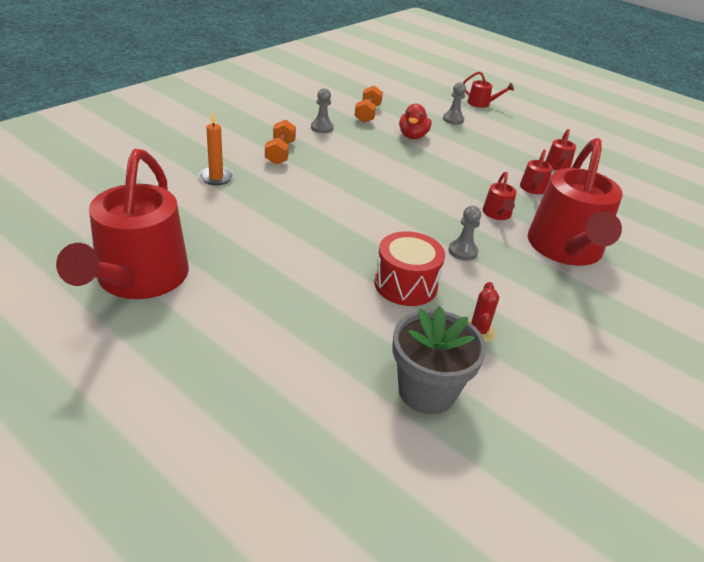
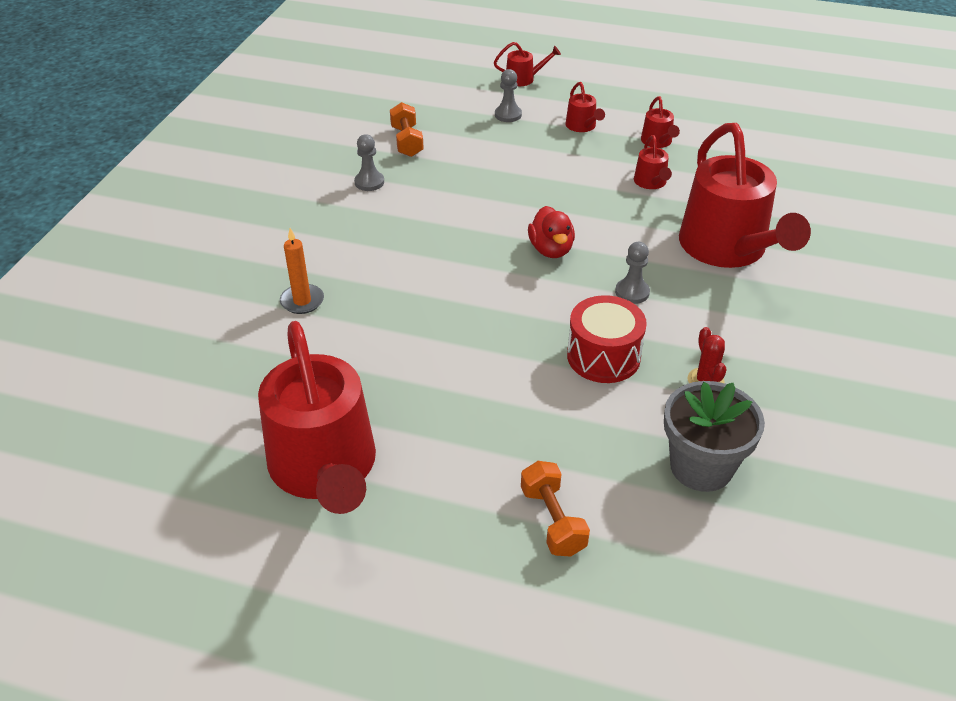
camera: 20 degrees left, 5 degrees up
(280, 153) = (348, 237): orange dumbbell -> orange dumbbell (552, 520)
(413, 136) = (480, 156): red duck -> red duck (551, 249)
(497, 214) = (636, 230): red watering can -> red watering can (582, 126)

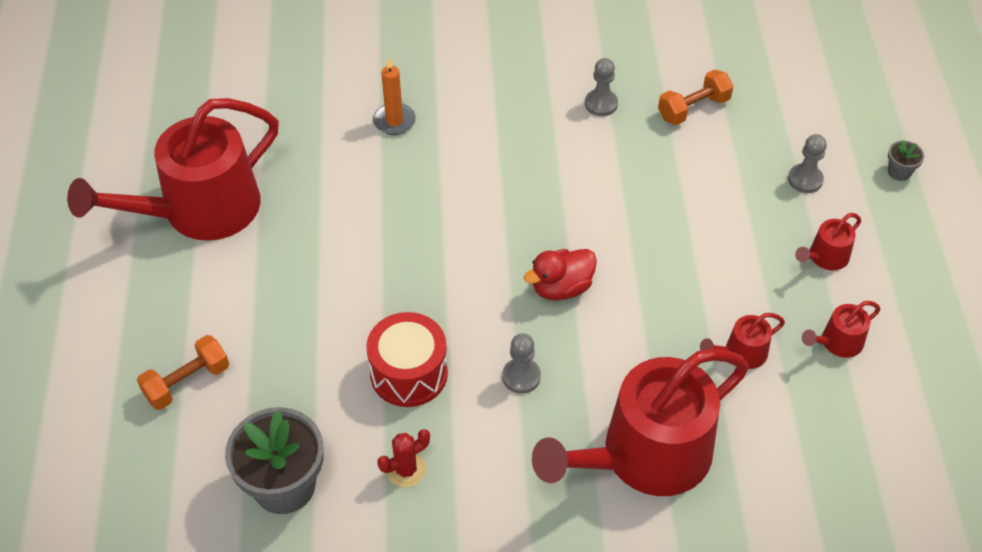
camera: 70 degrees right, 10 degrees up
(523, 79) = (899, 172): red watering can -> grey flower pot

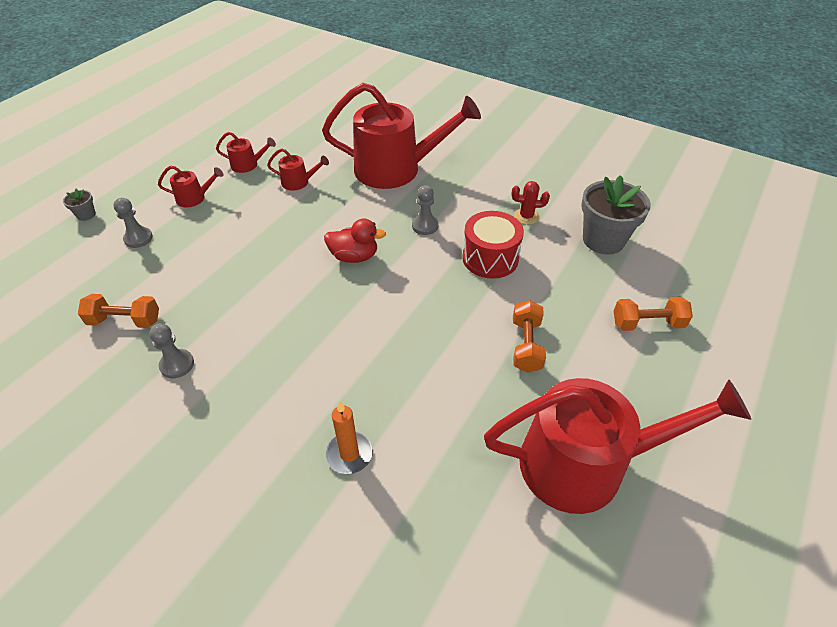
camera: 145 degrees left, 5 degrees down
(305, 286) = (526, 345): none -> orange dumbbell

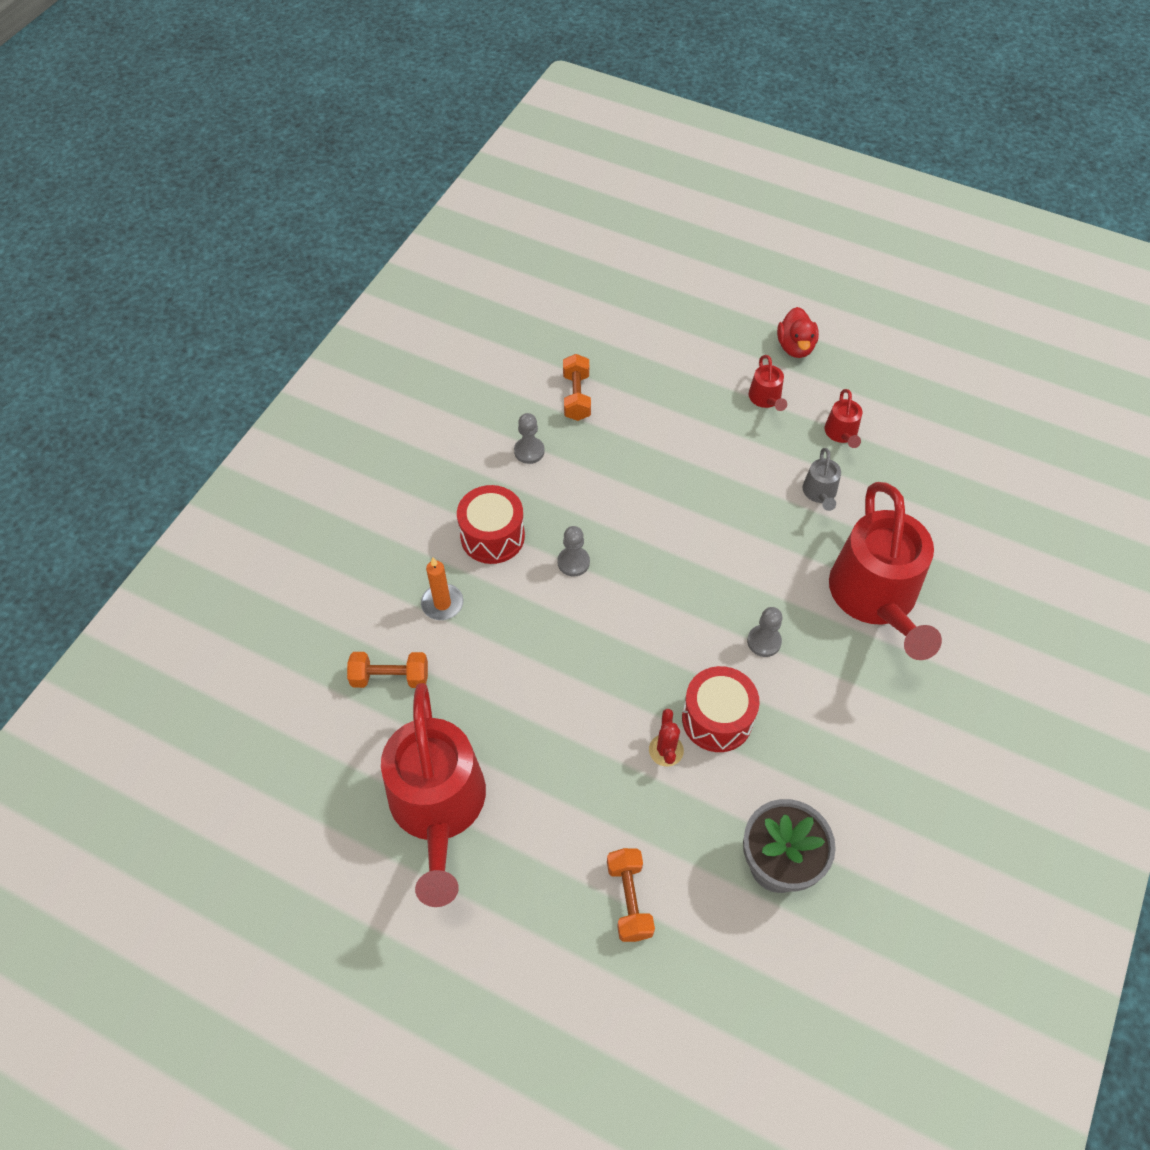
camera: 85 degrees right, 10 degrees up
(86, 215) = (718, 316): grey flower pot -> none
(138, 238) = (690, 370): grey pawn -> grey pawn (573, 562)
(275, 403) = (492, 536): none -> red drum
(298, 182) = (820, 493): red watering can -> grey watering can
(354, 256) = (695, 572): red duck -> red duck (795, 347)
(526, 216) = (808, 764): red cactus -> red cactus (666, 750)
(526, 345) = (581, 757): orange dumbbell -> orange dumbbell (390, 677)

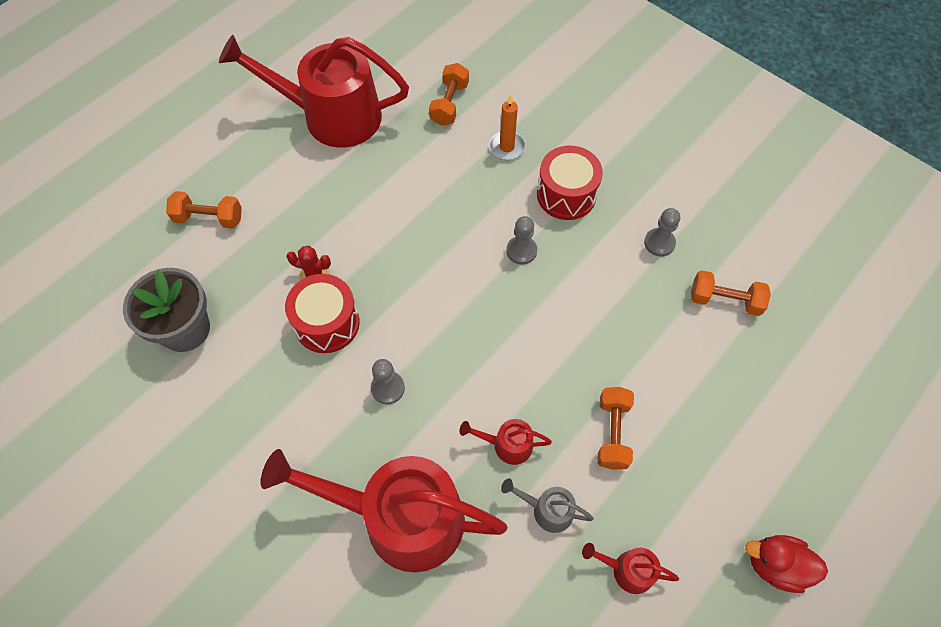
camera: 105 degrees right, 5 degrees up
(734, 459) = (612, 433): none -> orange dumbbell
(766, 399) = (695, 498): red watering can -> red watering can (507, 445)

